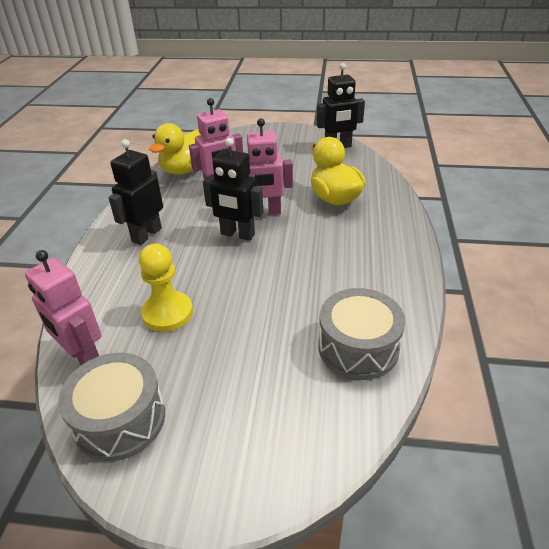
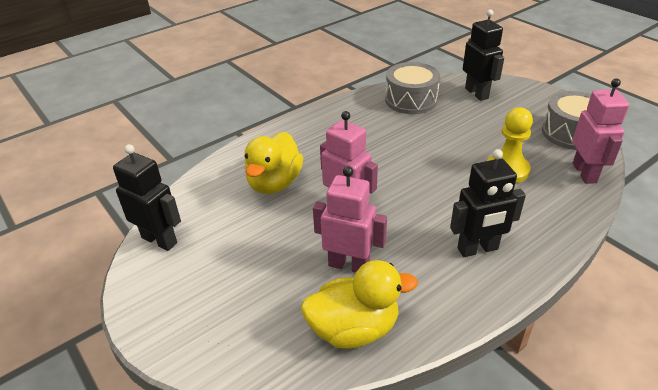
camera: 135 degrees left, 0 degrees up
(237, 234) = (396, 199): black robot -> black robot (477, 93)

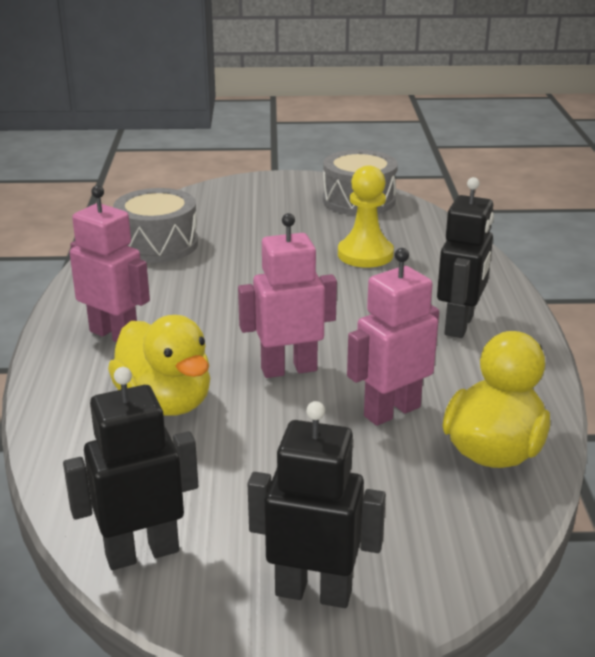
camera: 55 degrees left, 10 degrees down
(477, 93) = (215, 207): black robot -> black robot (313, 592)
(585, 173) = (424, 224): pink robot -> pink robot (114, 335)

